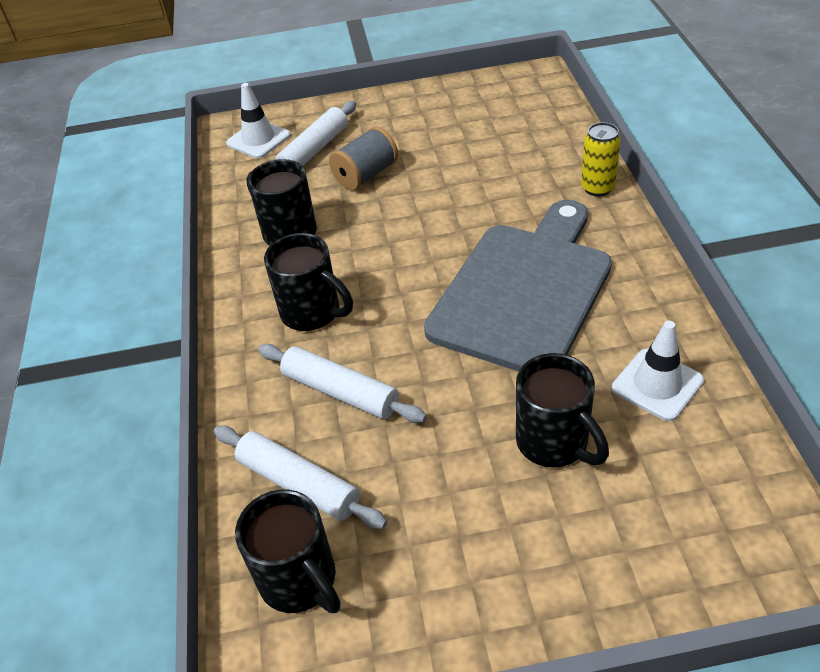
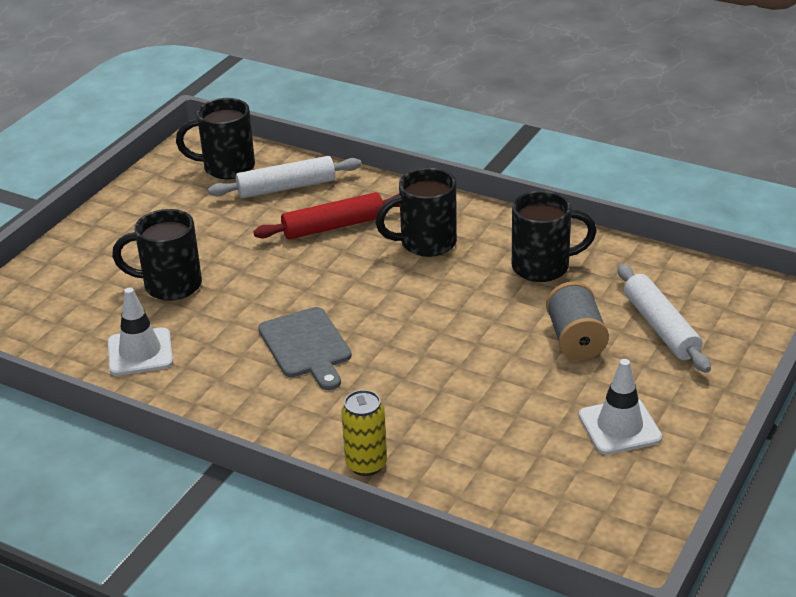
camera: 125 degrees right, 10 degrees down
(258, 139) = (725, 303): white traffic cone -> white traffic cone (619, 427)
(340, 391) = (333, 226): white rolling pin -> red rolling pin
(524, 291) = (306, 346): grey cutting board -> grey cutting board, size x0.52

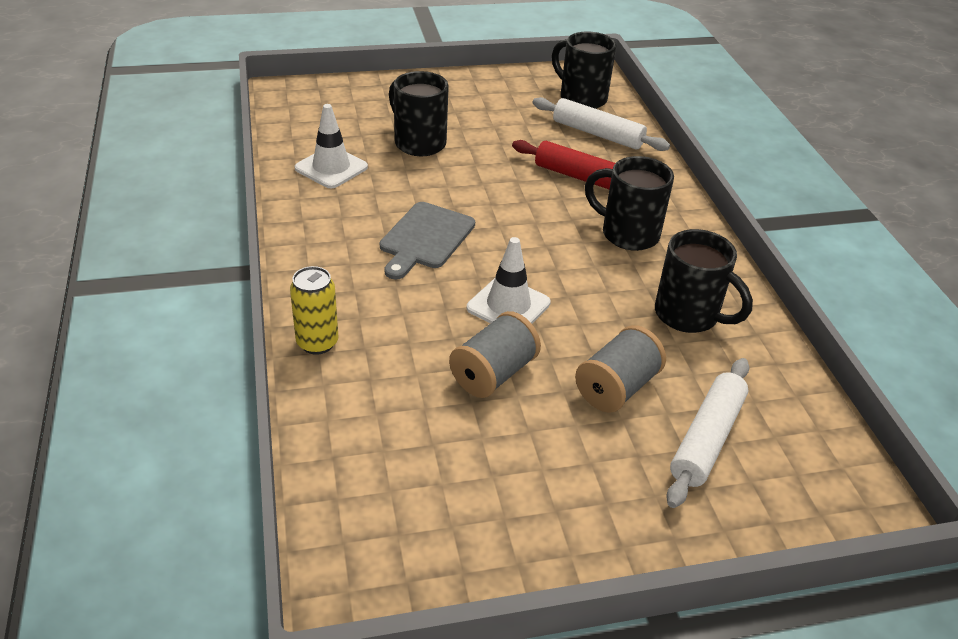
camera: 45 degrees right, 5 degrees up
(500, 389) = (493, 374): none -> grey spool
(619, 427) = (529, 483): white traffic cone -> white traffic cone (508, 305)

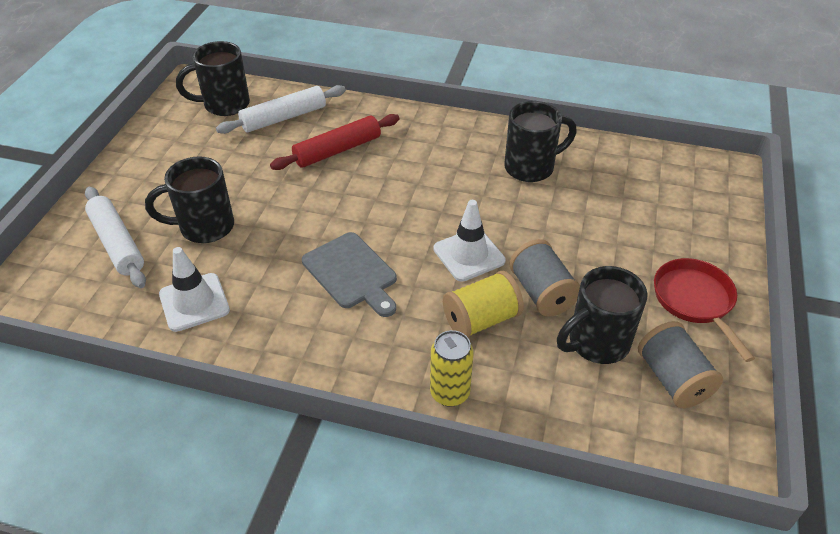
camera: 60 degrees left, 5 degrees up
(424, 338) = (481, 320): none -> yellow spool
(579, 514) = (695, 301): none -> red pan
(616, 388) = (586, 233): grey spool -> grey spool (672, 379)
(627, 234) = (423, 157): black mug -> black mug (596, 343)
(707, 439) = (651, 212): white rolling pin -> white rolling pin (117, 243)

